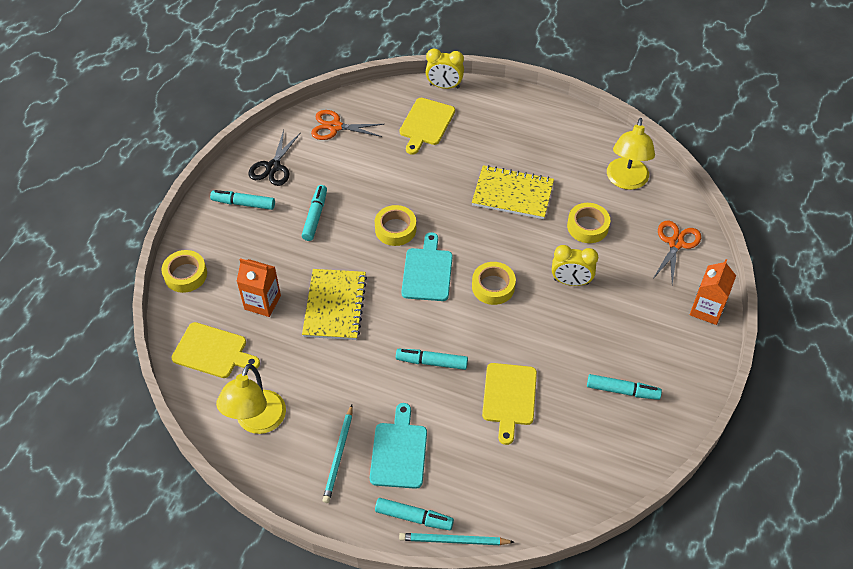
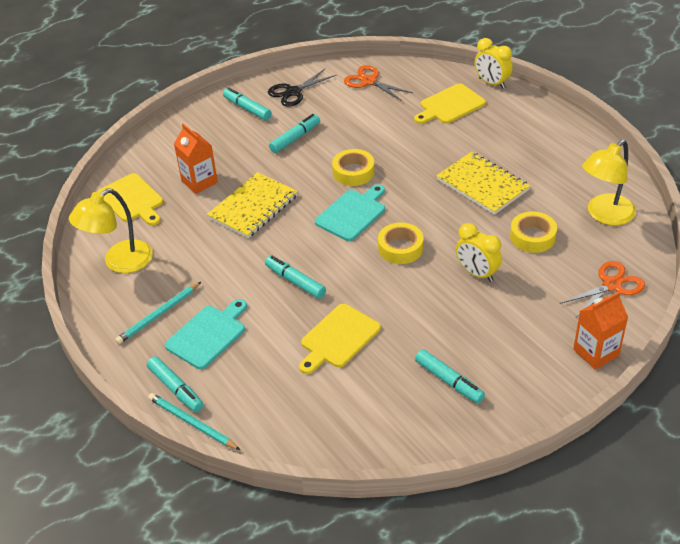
camera: 35 degrees right, 10 degrees down
(185, 275) = (160, 140): yellow tape -> none

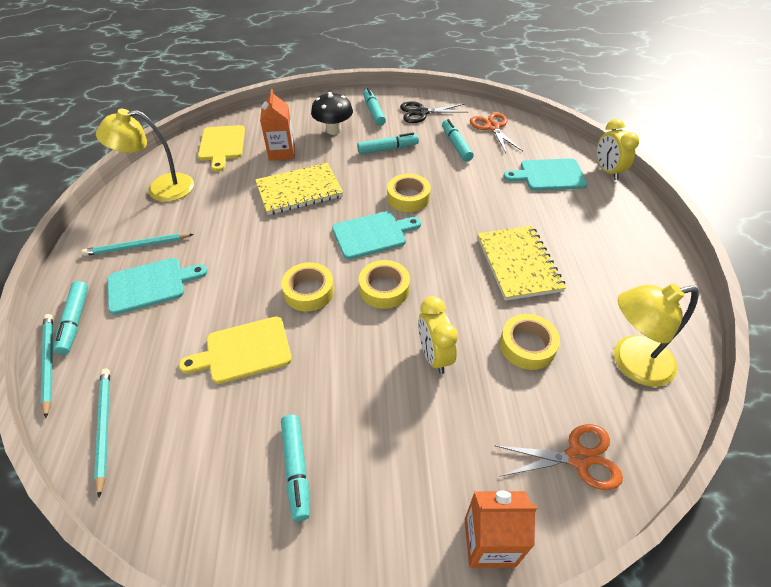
camera: 30 degrees right, 5 degrees up
(227, 141) = (333, 130): none -> black mushroom
(289, 433) = (104, 427): none -> turquoise pencil
(295, 281) = (265, 273): turquoise marker -> turquoise marker (456, 145)
(344, 277) = (309, 291): none -> yellow tape
(450, 105) = (549, 175): yellow cutting board -> turquoise cutting board

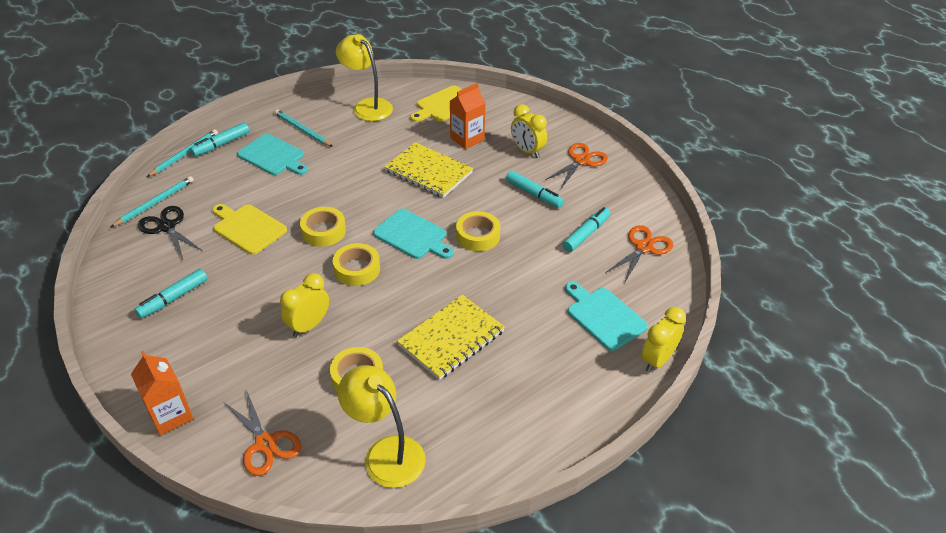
camera: 55 degrees right, 5 degrees down
(333, 130) = (527, 151): black mushroom -> yellow clock
(373, 112) = (581, 161): turquoise marker -> orange scissors
(421, 112) = (614, 190): black scissors -> black scissors (167, 227)

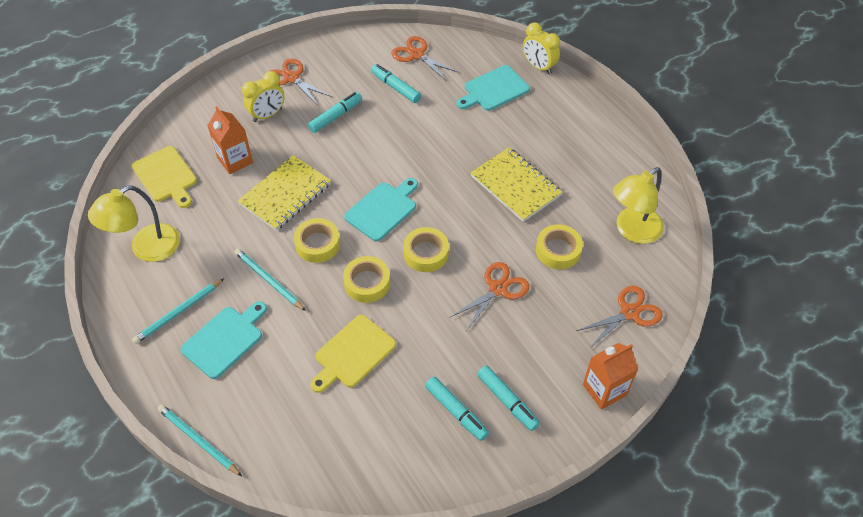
camera: 85 degrees left, 10 degrees up
(155, 203) = (292, 459): turquoise pencil -> turquoise pencil (269, 280)
(167, 227) = (339, 438): black scissors -> none
(221, 144) = (187, 400): turquoise marker -> turquoise marker (507, 401)
(309, 325) = (498, 289): yellow clock -> orange scissors
(478, 236) = (389, 161): yellow tape -> yellow tape (317, 244)

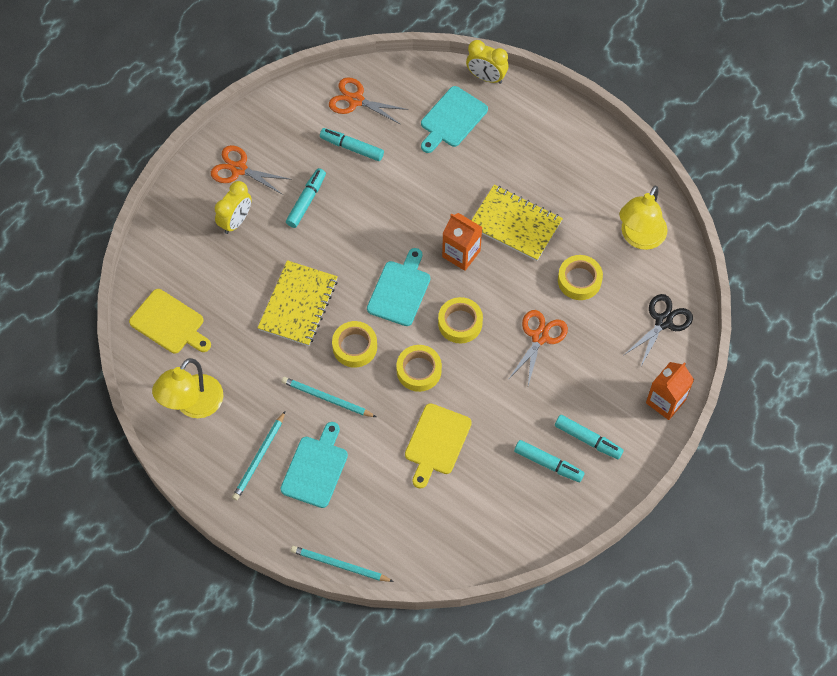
camera: 20 degrees left, 10 degrees up
(235, 160) = (229, 283): orange carton -> orange carton (461, 254)
(630, 312) = (663, 321): orange scissors -> black scissors

